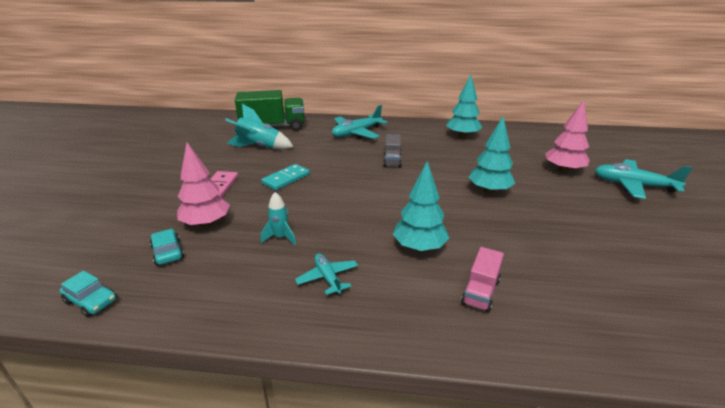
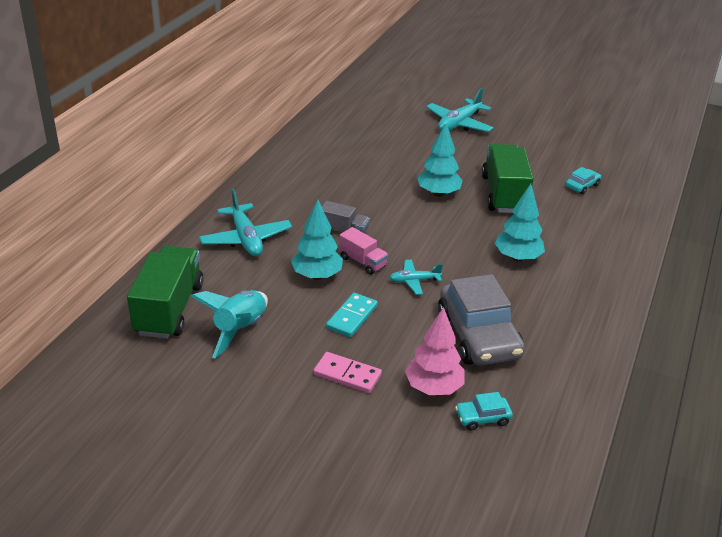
camera: 75 degrees left, 5 degrees up
(91, 301) = (551, 470): turquoise car -> turquoise car (582, 186)
(280, 237) = (478, 336): turquoise rocket -> grey car
(286, 179) = (352, 317): turquoise domino -> turquoise domino turned 60 degrees clockwise
(328, 278) = (548, 316): turquoise plane -> turquoise plane (414, 281)
(462, 136) = (306, 168): turquoise tree -> turquoise tree (317, 275)
(480, 292) = (579, 245): pink truck -> pink truck (362, 262)
(530, 226) = (504, 194): none -> green truck
(563, 170) = (417, 142): pink tree -> none

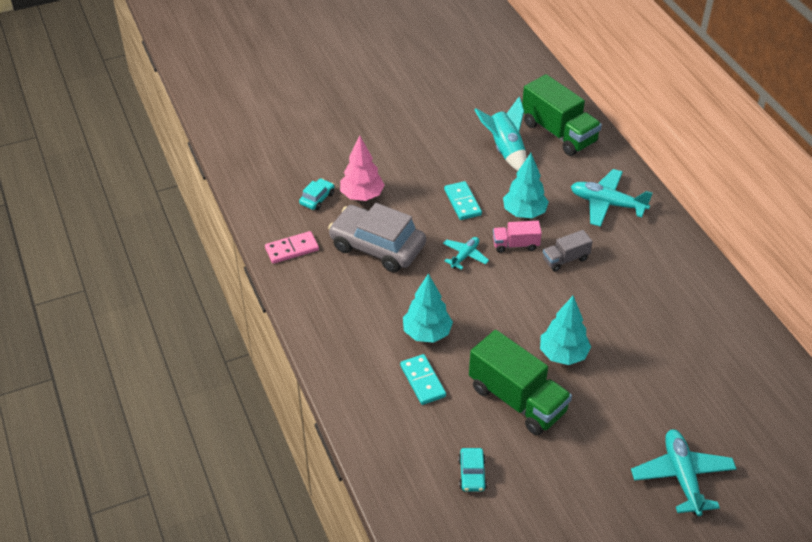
camera: 135 degrees right, 10 degrees up
(347, 375) = (415, 169): pink domino -> pink domino (292, 249)
(557, 237) = (422, 381): none -> turquoise domino

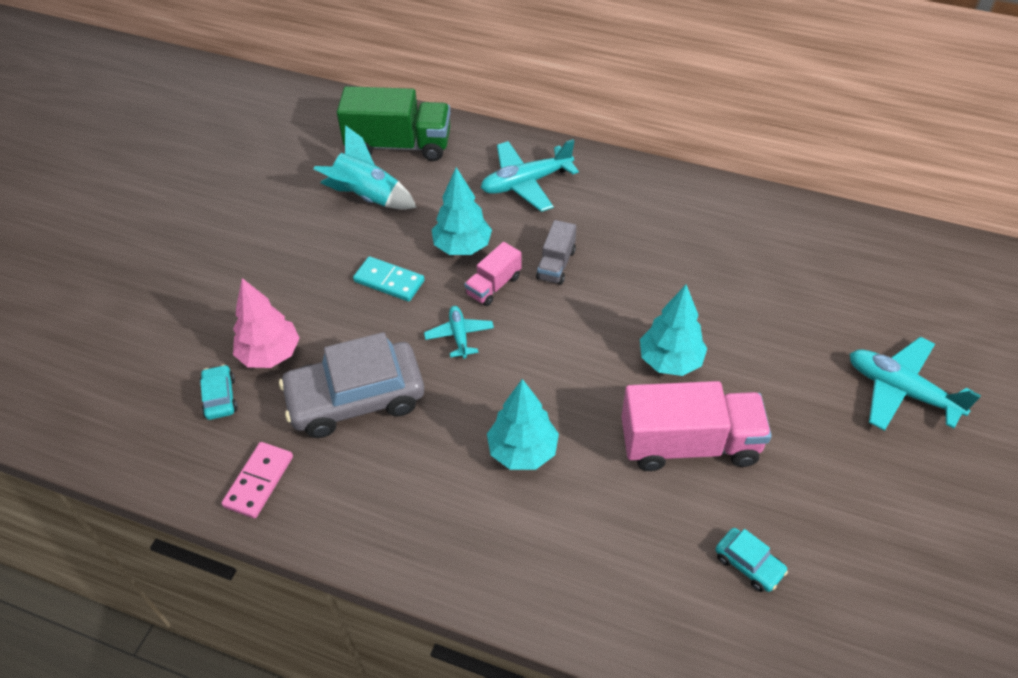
camera: 45 degrees left, 5 degrees up
(422, 381) = (582, 508): turquoise domino -> none
(517, 399) = (689, 444): green truck -> pink truck

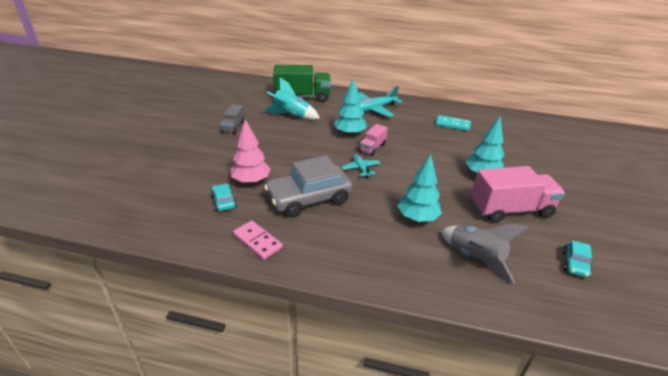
camera: 10 degrees left, 15 degrees down
(259, 481) = (257, 241): pink domino -> pink domino turned 60 degrees counterclockwise
(389, 281) = (313, 148): turquoise domino -> turquoise domino (452, 124)
(556, 264) = (403, 139): grey truck -> grey truck (233, 127)
(588, 540) = (475, 258): none -> grey rocket
(748, 564) = (574, 264): turquoise car -> turquoise car turned 75 degrees clockwise
(901, 391) = (609, 182): turquoise plane -> none

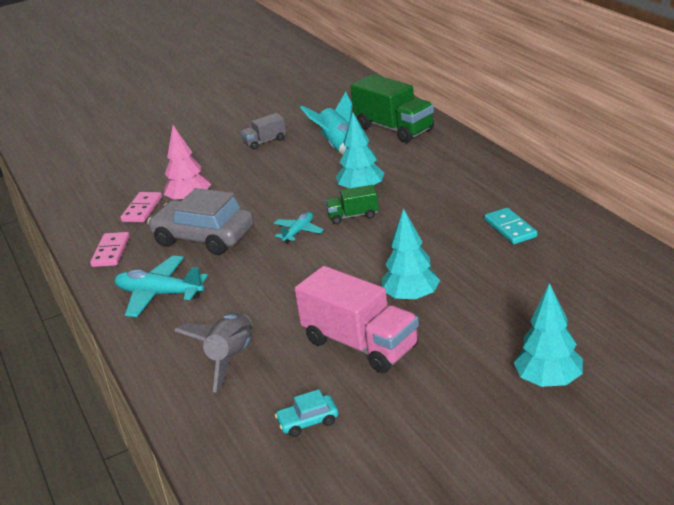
camera: 55 degrees right, 5 degrees down
(224, 202) = (142, 209): turquoise car -> pink domino
(372, 148) = (353, 216): pink truck -> green truck
(374, 109) = (449, 172): turquoise plane -> turquoise plane (159, 294)
(417, 218) = (255, 300): turquoise tree -> turquoise tree (548, 381)

